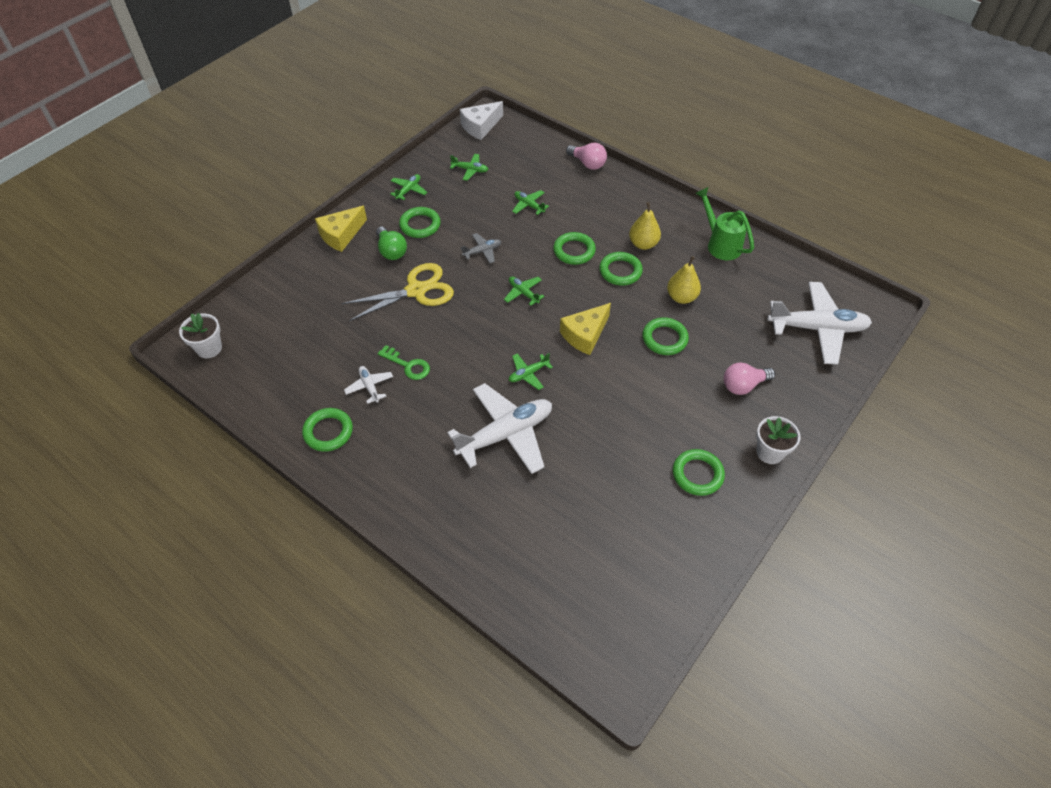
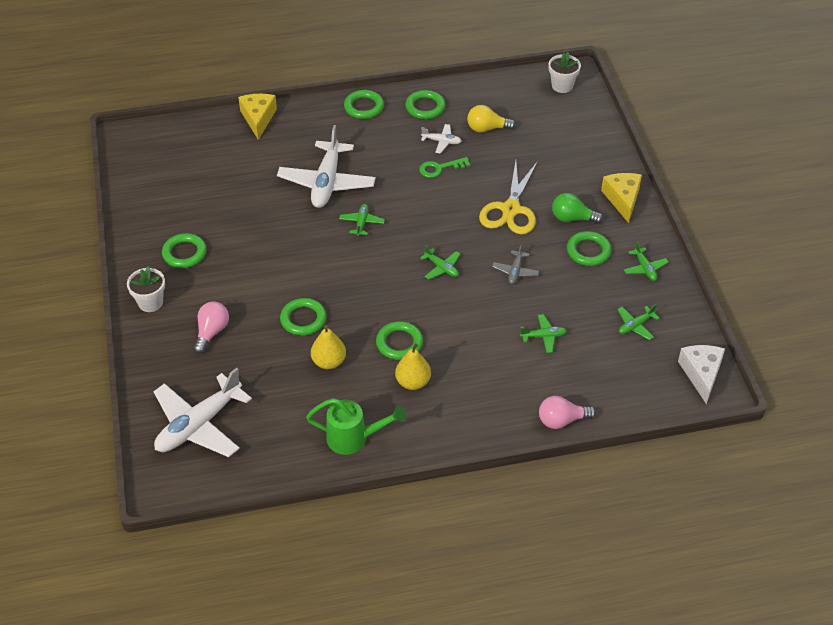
camera: 130 degrees right, 5 degrees down
(322, 365) = (487, 128): none -> yellow light bulb
(523, 293) = (441, 268): green plane -> green plane turned 45 degrees clockwise
(574, 251) = (454, 329): green ring -> green ring (364, 107)
(585, 335) = (360, 276): yellow cheese -> yellow cheese (258, 118)

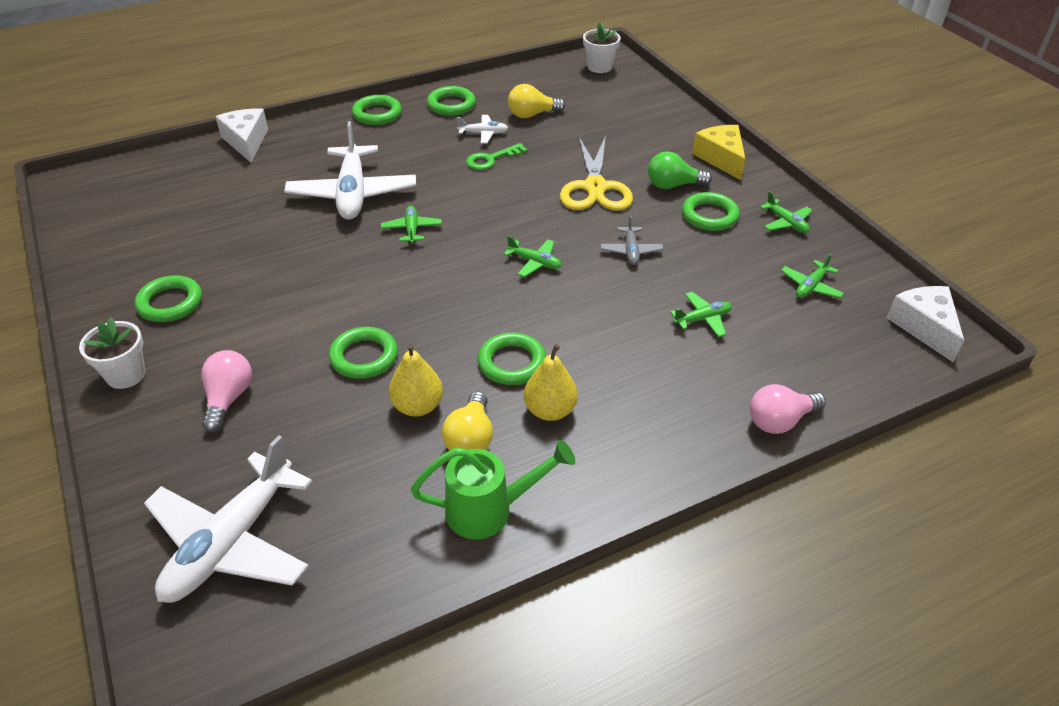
camera: 15 degrees left, 5 degrees down
(258, 118) = (246, 141): yellow cheese -> white cheese
(356, 391) = (470, 439): none -> yellow light bulb

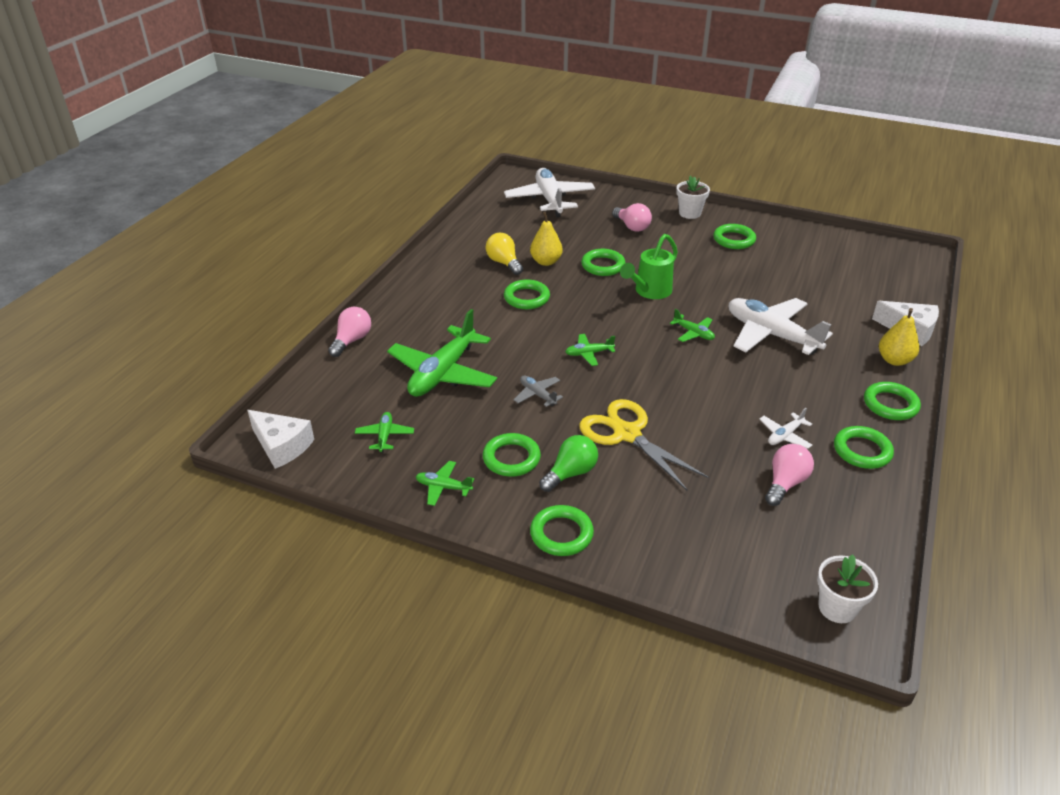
camera: 140 degrees right, 5 degrees down
(489, 510) = (463, 247): green watering can -> green watering can (649, 292)
(491, 159) = (737, 414): green key -> none
(532, 114) = (785, 483): yellow light bulb -> pink light bulb
(550, 410) = (480, 289): yellow pear -> yellow pear (894, 360)
(702, 319) = (443, 373): green plane -> green plane, size x2.22
(721, 158) = (561, 534): yellow cheese -> green ring

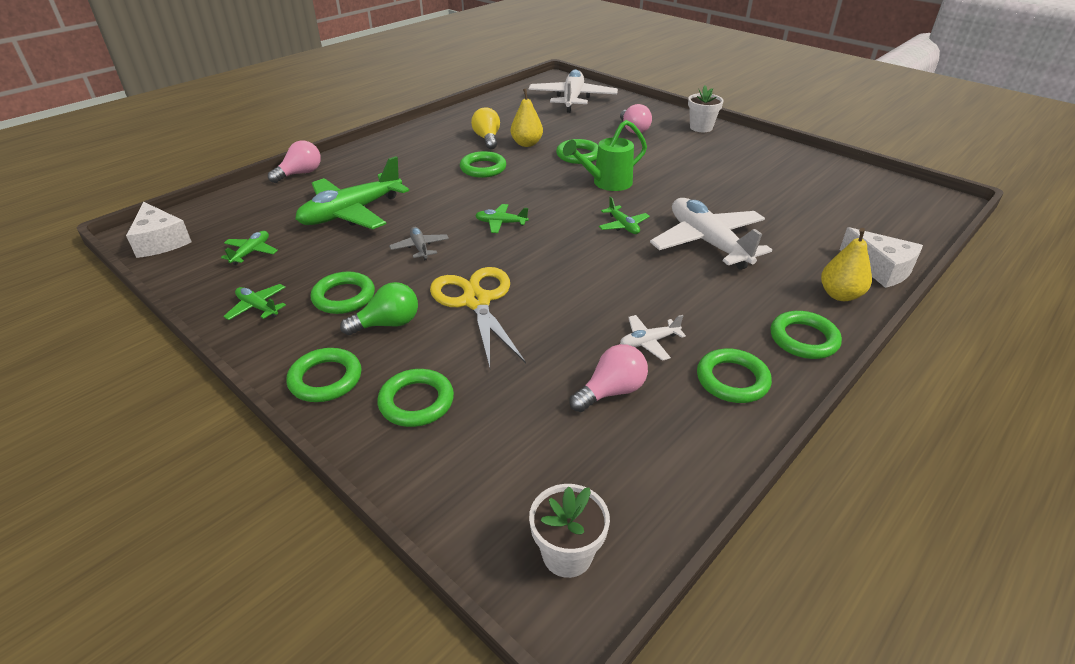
camera: 20 degrees right, 0 degrees up
(734, 240) = (730, 155): green ring -> green ring (416, 402)

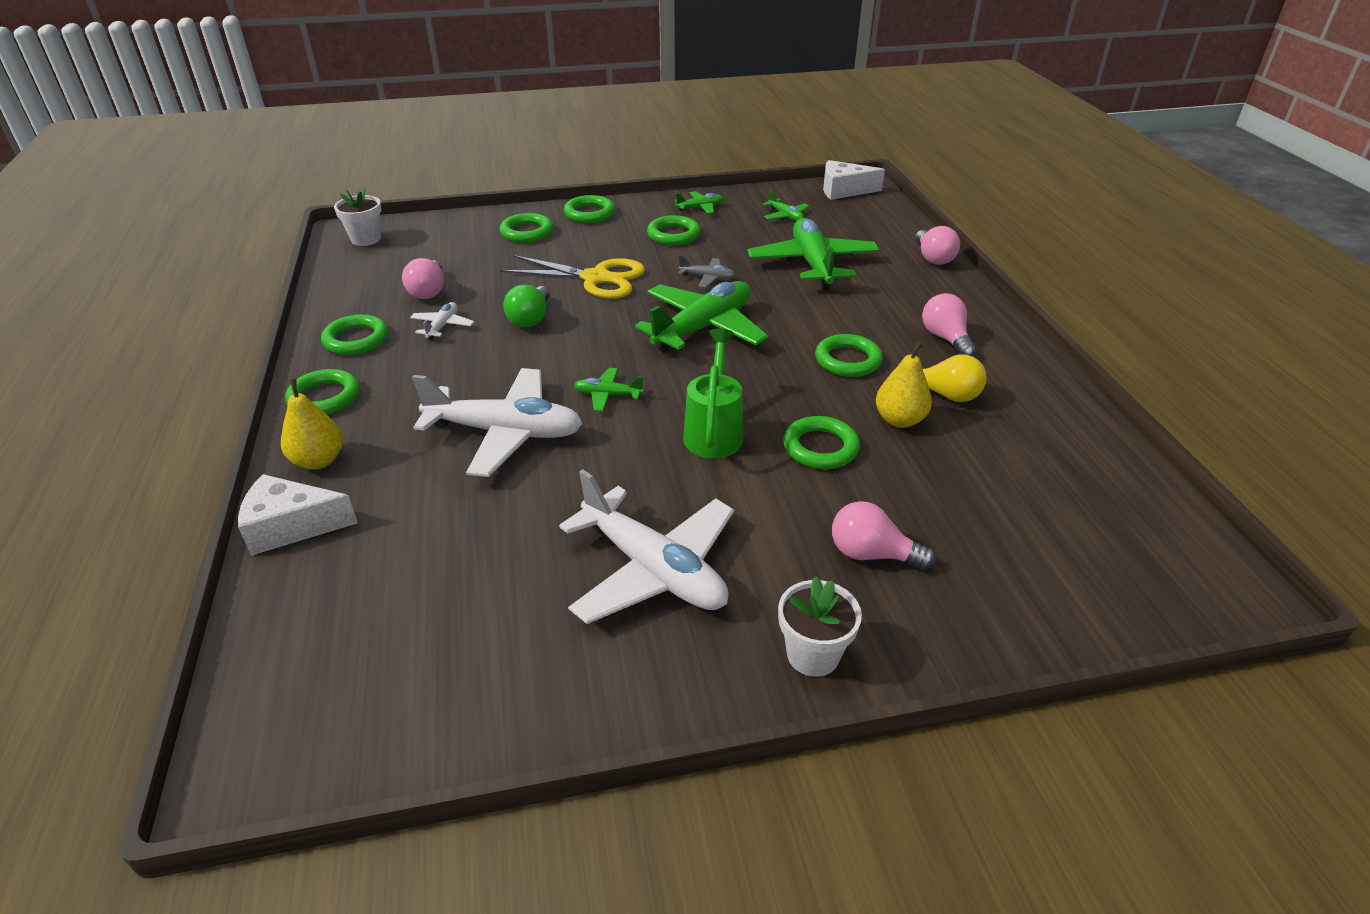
camera: 125 degrees right, 0 degrees up
(387, 324) = (617, 242): green light bulb -> green light bulb (530, 319)
(423, 149) = (945, 338): none -> pink light bulb
(501, 223) = (703, 328): green plane -> green plane, size x2.22
(572, 99) = (1082, 555): white plane -> white plane (653, 569)

